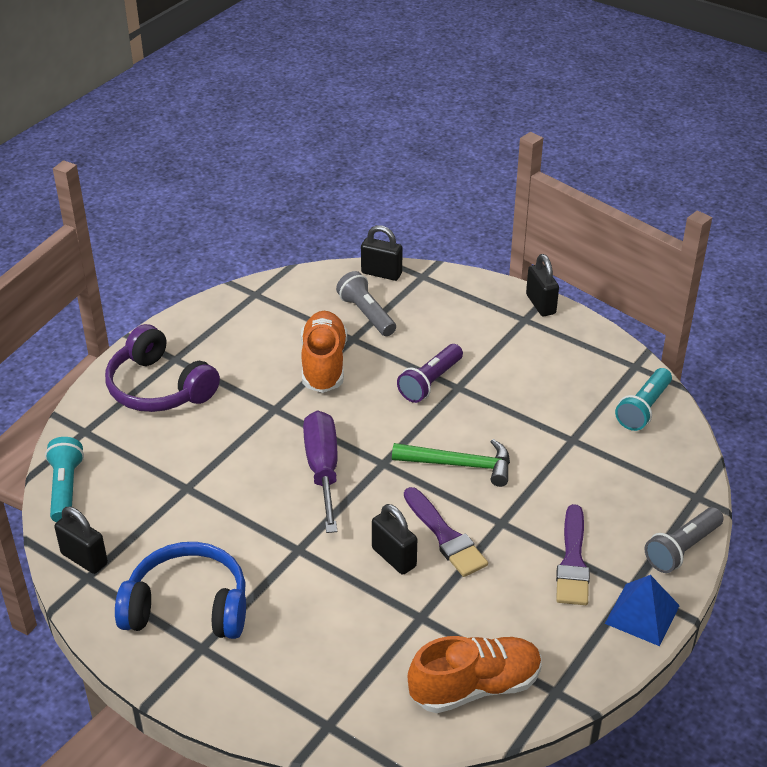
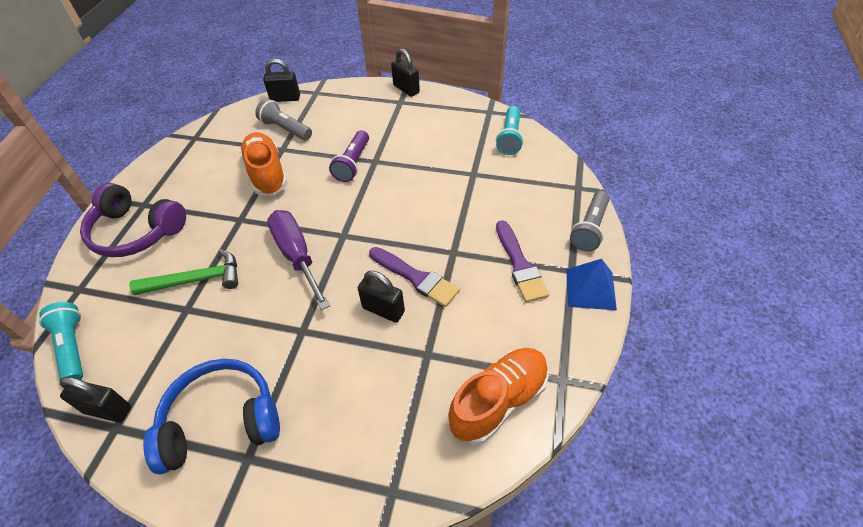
camera: 20 degrees left, 10 degrees up
(459, 464) = (401, 218): green hammer -> green hammer (196, 280)

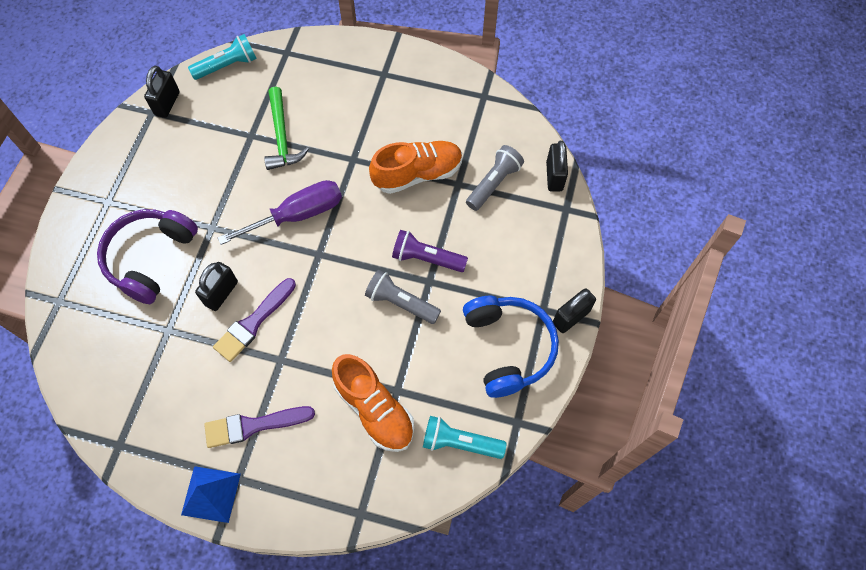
camera: 90 degrees right, 15 degrees up
(136, 232) = (348, 77): purple headphones -> purple headphones (150, 258)
(221, 421) = (141, 179): blue headphones -> blue headphones (508, 347)
(498, 401) = (111, 387): orange shoe -> orange shoe (374, 409)
(590, 229) = (292, 512): grey flashlight -> grey flashlight (401, 303)

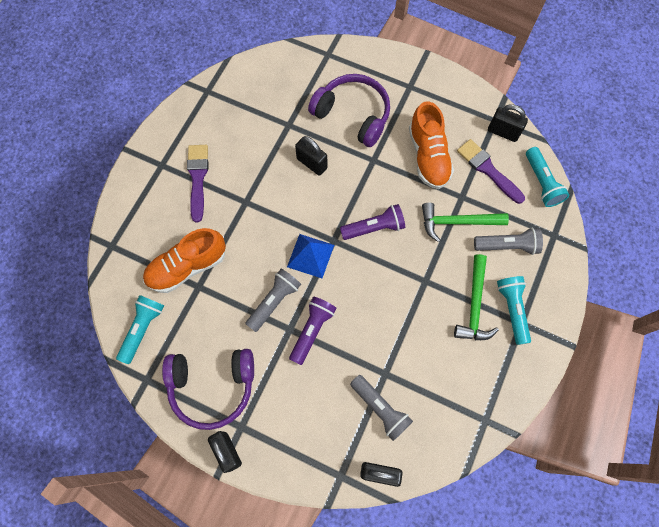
camera: 100 degrees right, 5 degrees up
(211, 494) = (155, 147): blue pyramid -> blue pyramid (310, 256)
(253, 323) = (281, 185): purple brush -> purple brush (488, 169)
(298, 215) = (374, 227): purple screwdriver -> purple flashlight
(303, 90) = (507, 245): none -> grey flashlight
(371, 82) = (512, 309): none -> turquoise flashlight
(372, 113) = (474, 305): none -> green hammer
(417, 174) = (401, 337): orange shoe -> orange shoe (428, 156)
(508, 347) = (212, 386): blue headphones -> purple headphones

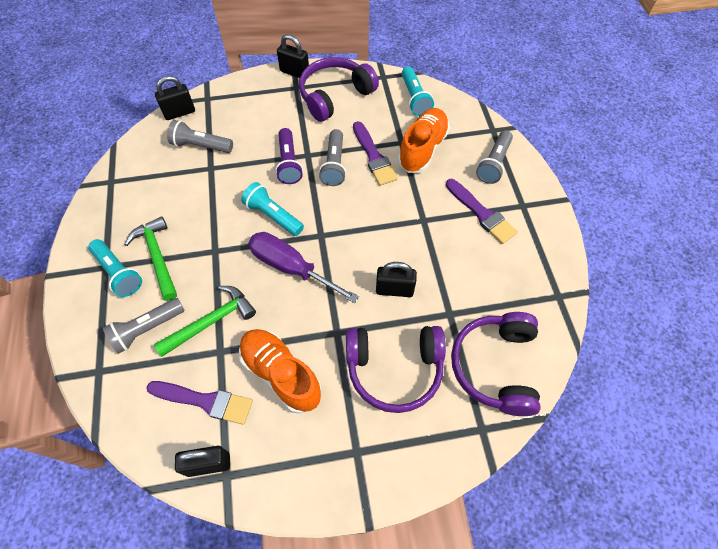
camera: 145 degrees right, 10 degrees down
(145, 213) = (494, 164): none -> grey flashlight
(234, 287) = (374, 157): none -> purple brush
(289, 78) = (495, 366): none -> purple headphones
(310, 256) = (331, 212): blue pyramid -> none
(374, 227) = (291, 267): purple flashlight -> purple screwdriver
(541, 182) = (134, 425): turquoise flashlight -> turquoise flashlight (273, 216)

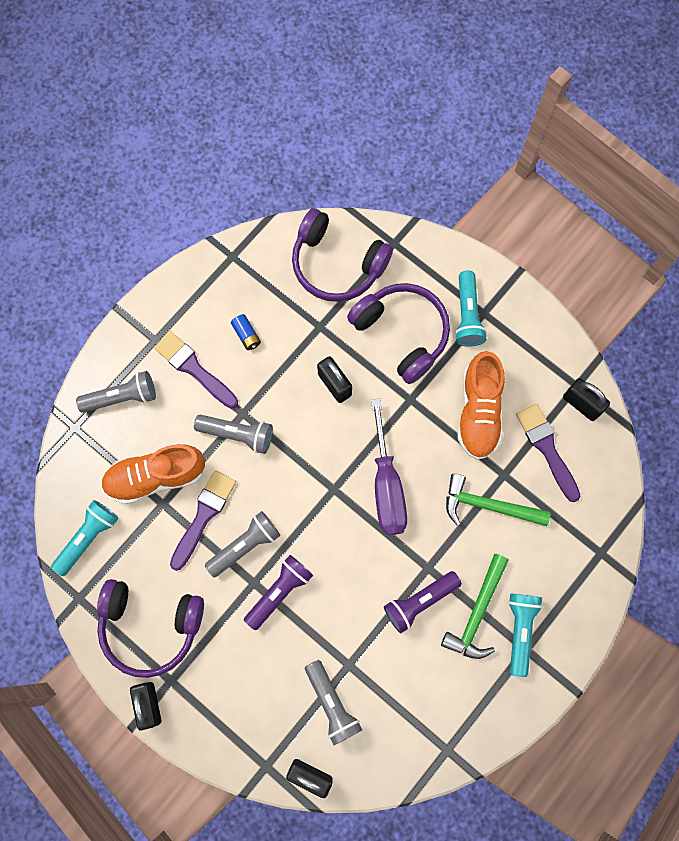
camera: 130 degrees left, 15 degrees up
(147, 329) = (540, 551): grey flashlight -> grey flashlight (238, 434)
(201, 230) = (419, 602): none -> purple flashlight
(273, 216) = (350, 550): turquoise flashlight -> turquoise flashlight (467, 315)
(482, 213) = (194, 368): purple brush -> purple brush turned 60 degrees counterclockwise
(482, 261) = (246, 335): none -> blue battery
(495, 366) = (337, 264): purple headphones -> purple headphones turned 60 degrees clockwise

